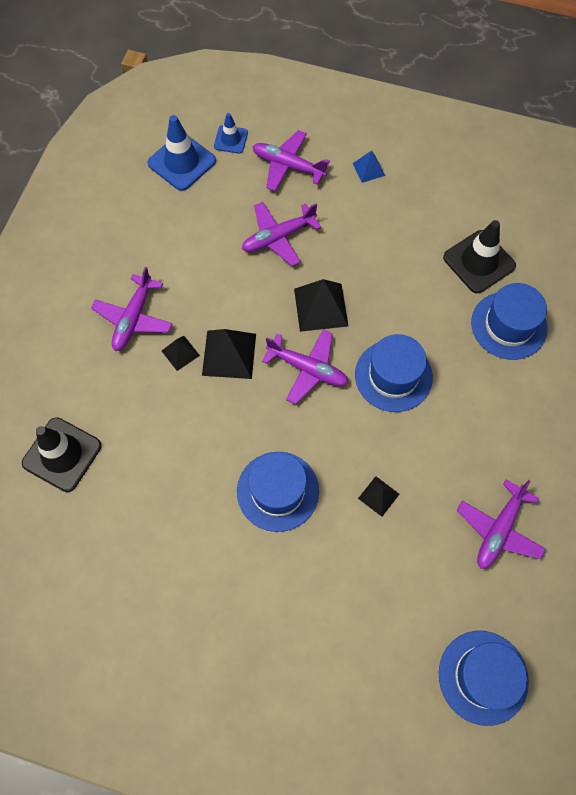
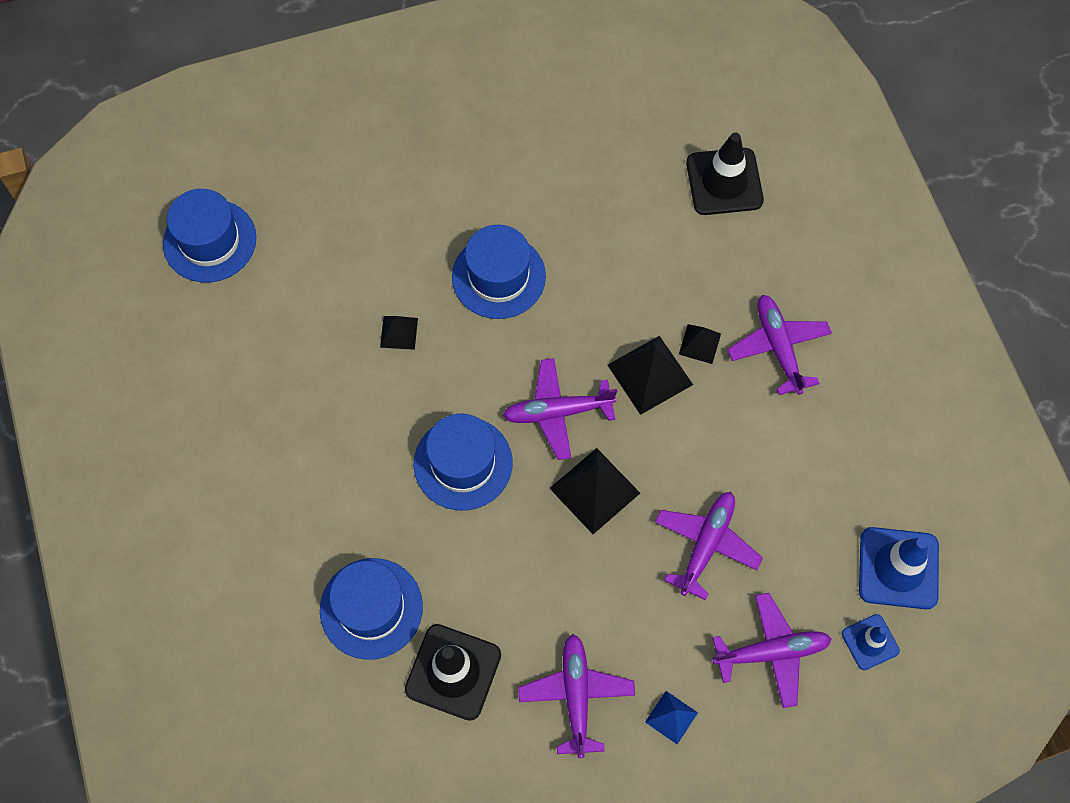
camera: 145 degrees right, 0 degrees up
(499, 530) = (262, 374): purple plane -> purple plane (576, 695)

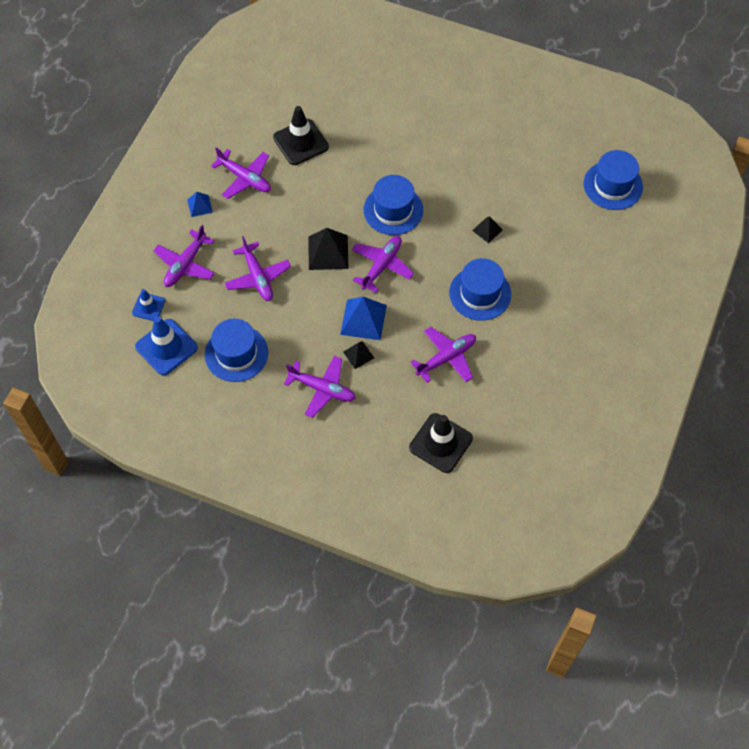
camera: 130 degrees right, 5 degrees down
(371, 608) = (358, 132): blue hat -> blue hat (236, 353)
(616, 250) = (446, 358): none -> purple plane
(650, 374) = (363, 319): black pyramid -> blue pyramid

